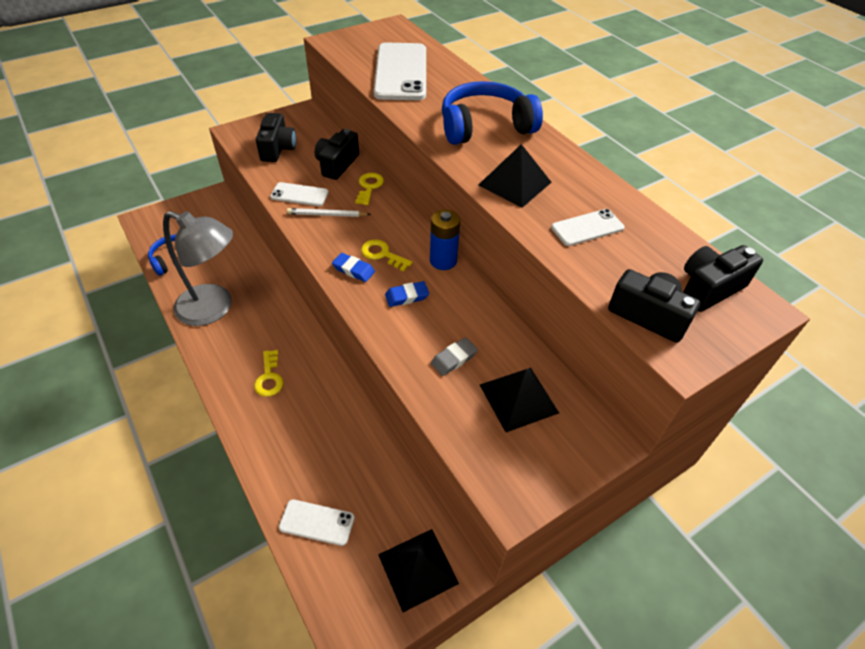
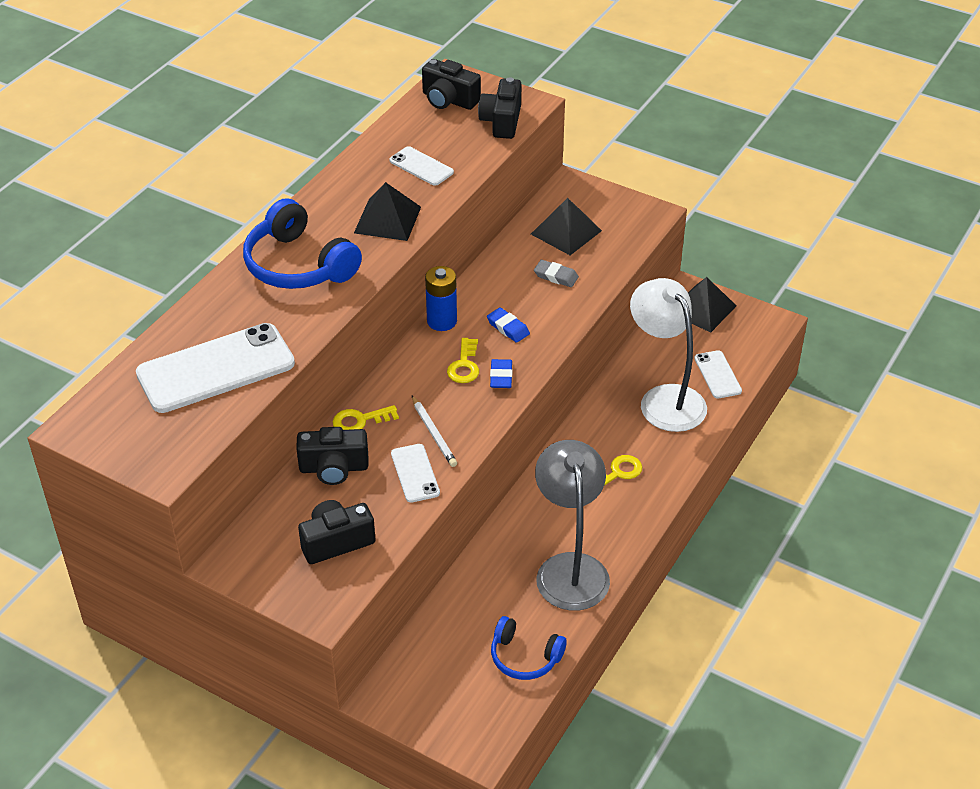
camera: 115 degrees left, 5 degrees down
(320, 456) = (665, 399): none -> white lamp

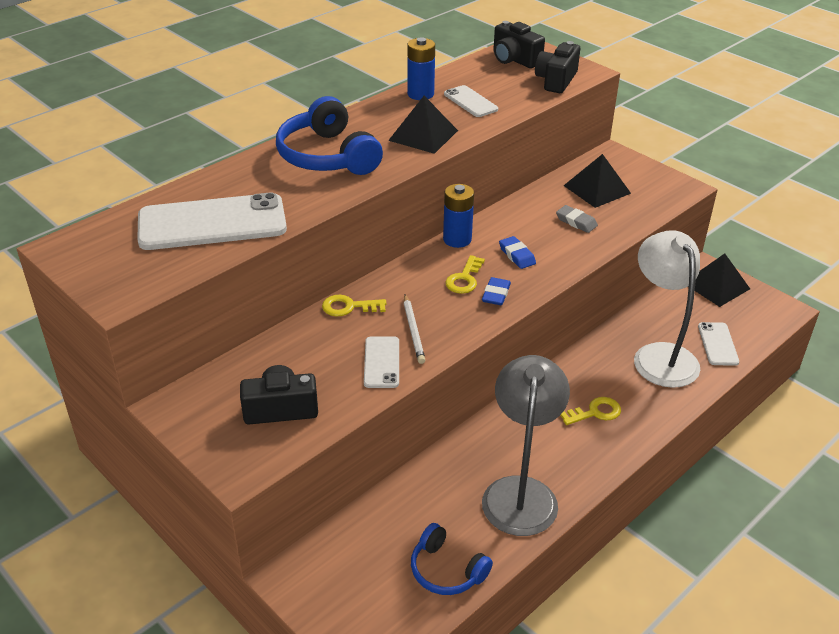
camera: 15 degrees right, 5 degrees down
(334, 468) = (307, 342): black camera -> none
(365, 166) = (420, 94): none -> blue battery

